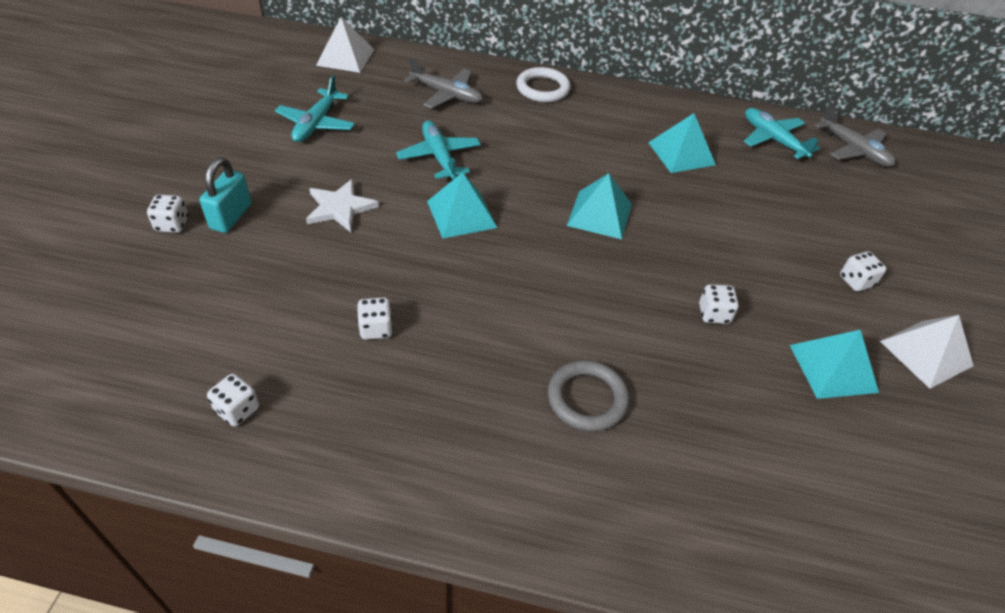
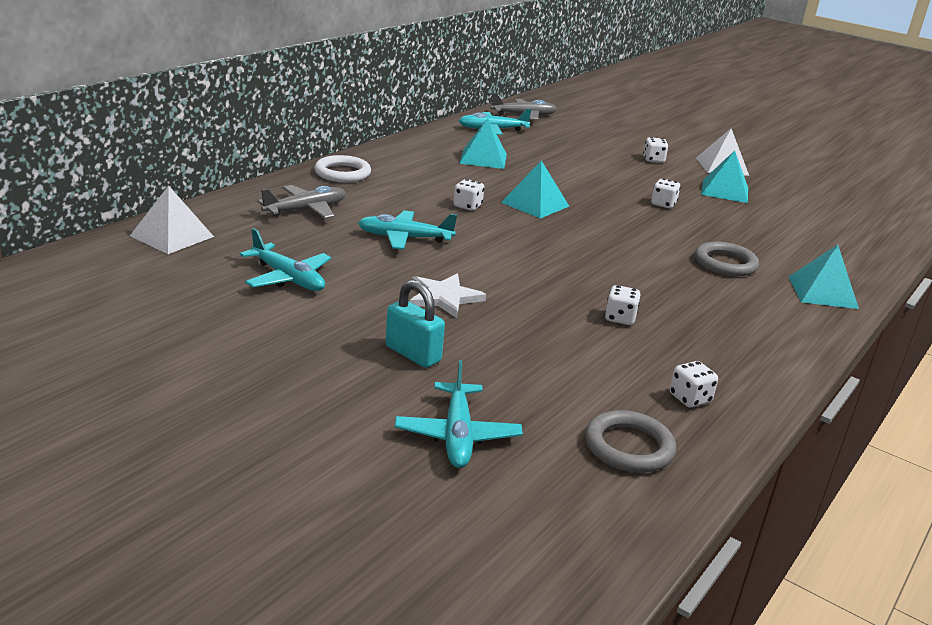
camera: 65 degrees left, 20 degrees down
(117, 271) = (457, 435): none -> turquoise plane
(133, 378) = (628, 447): none -> grey ring
(172, 224) = (399, 389): white dice -> white dice (467, 206)
(461, 214) = (496, 250): turquoise pyramid -> turquoise pyramid (822, 292)

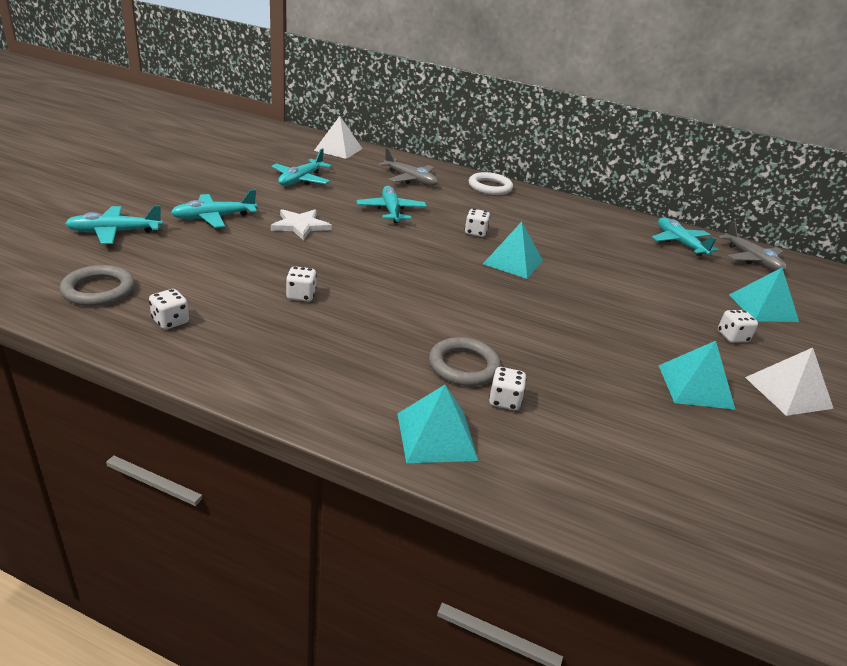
camera: 75 degrees right, 5 degrees up
(413, 354) = (214, 217): turquoise padlock -> turquoise plane
(483, 158) = (595, 239): turquoise pyramid -> turquoise pyramid (763, 307)
(663, 204) = (594, 335): white dice -> white dice (504, 401)

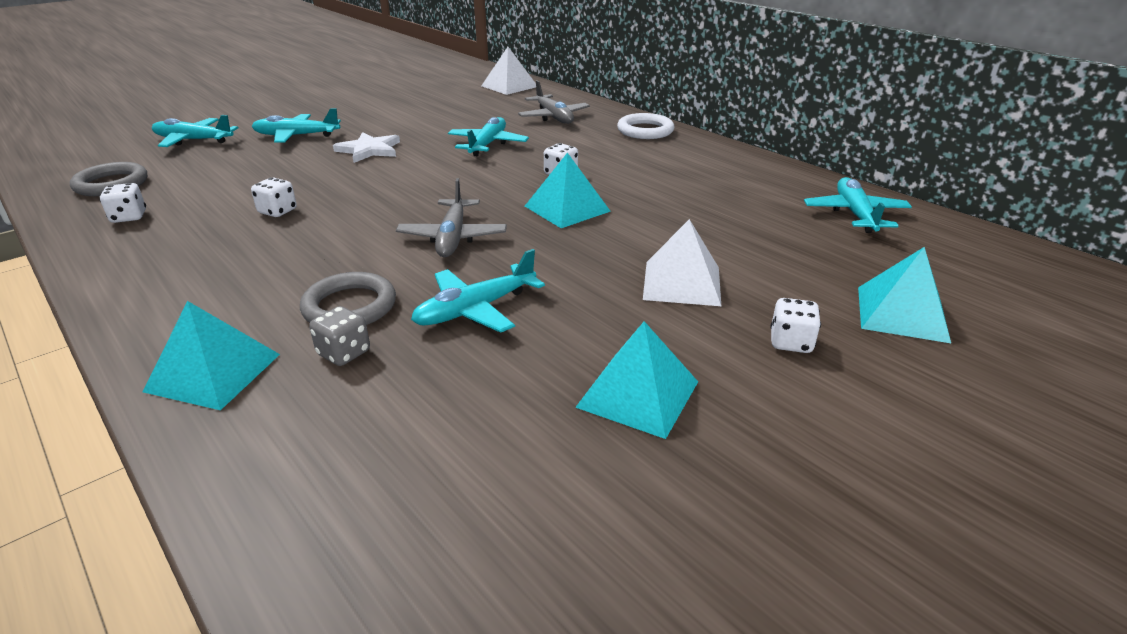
camera: 30 degrees right, 0 degrees up
(301, 180) = (429, 110): turquoise plane -> turquoise plane (475, 309)
(504, 401) = (344, 353): white dice -> grey dice
(752, 259) = (964, 248): grey plane -> grey plane (452, 237)
(788, 392) = (796, 437): white pyramid -> white pyramid (682, 283)

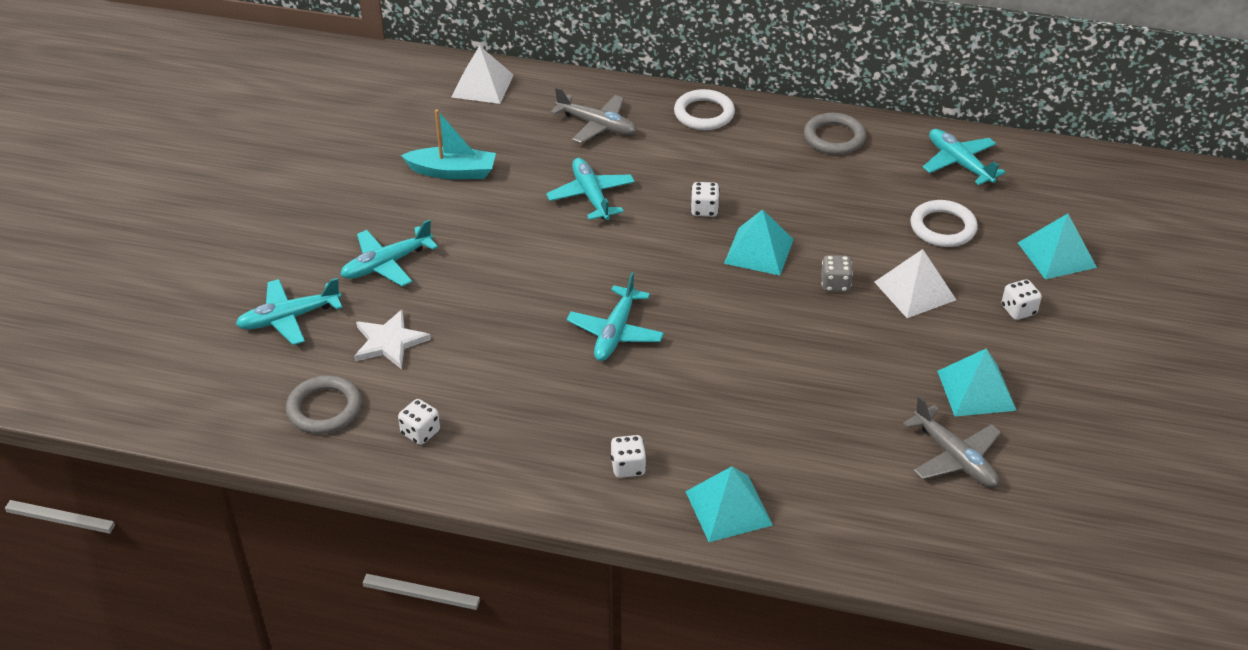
camera: 35 degrees left, 10 degrees up
(277, 211) = (537, 364): white dice -> white dice (628, 467)
(344, 353) = (785, 453): grey dice -> grey dice (835, 284)
(349, 306) = (735, 419): grey ring -> grey ring (834, 138)
(369, 150) = (493, 252): white star -> white star (389, 342)
(419, 112) = (453, 172): none -> turquoise boat
(452, 237) = (716, 323): grey plane -> grey plane (954, 457)
(475, 309) = (817, 379): turquoise plane -> turquoise plane (615, 333)
(778, 249) = (943, 227): none -> white ring

